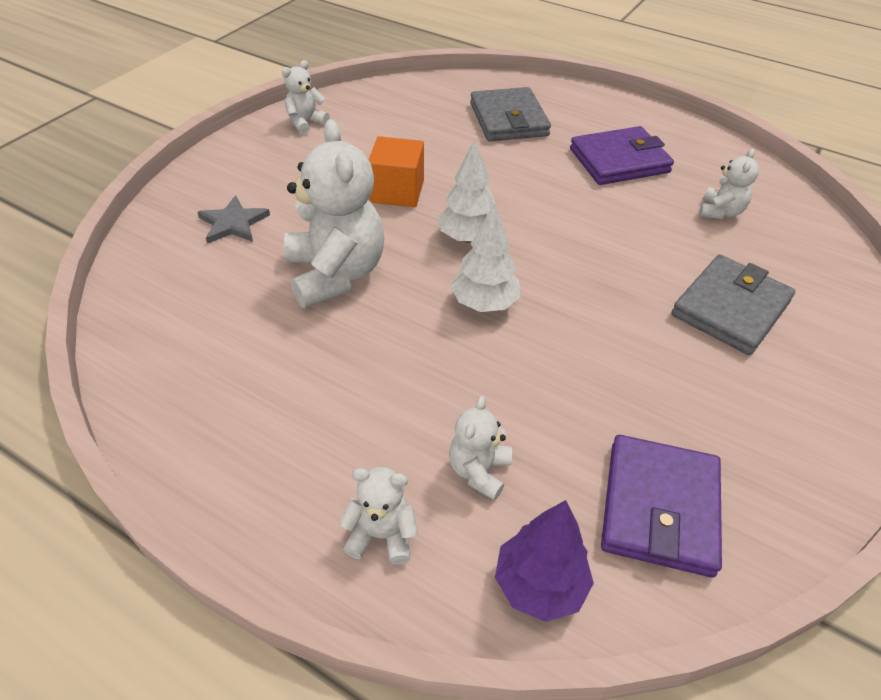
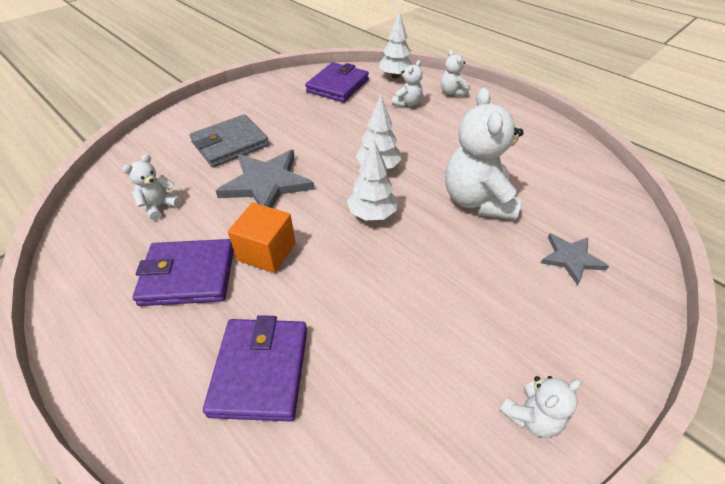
camera: 165 degrees left, 0 degrees up
(382, 535) = (452, 93): white teddy bear -> white teddy bear turned 45 degrees clockwise
(397, 191) = (422, 271): orange cube -> orange cube (267, 252)
(508, 119) = (260, 370): grey wallet -> purple wallet
(539, 585) = (395, 76): purple tree -> white tree
(623, 256) = (266, 183): none -> grey star

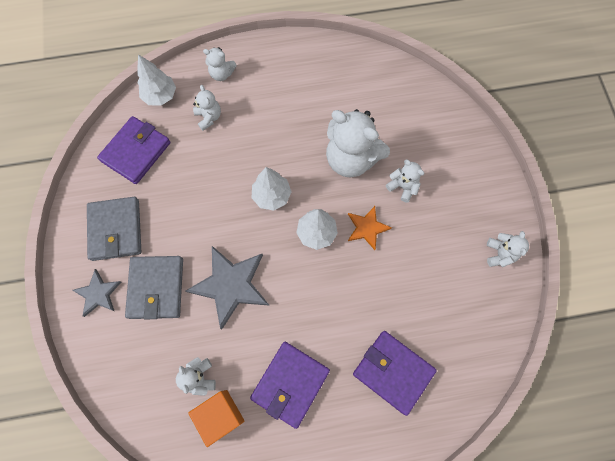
camera: 55 degrees left, 25 degrees up
(264, 104) = (116, 230): none -> grey wallet
(267, 252) = (303, 322): orange cube -> orange cube (220, 415)
(338, 86) = (136, 152): purple wallet -> purple wallet turned 60 degrees clockwise
(417, 250) = (367, 228): none -> orange star
(497, 256) = (402, 187): none -> white teddy bear
(571, 258) = (431, 149): grey star -> grey star (98, 293)

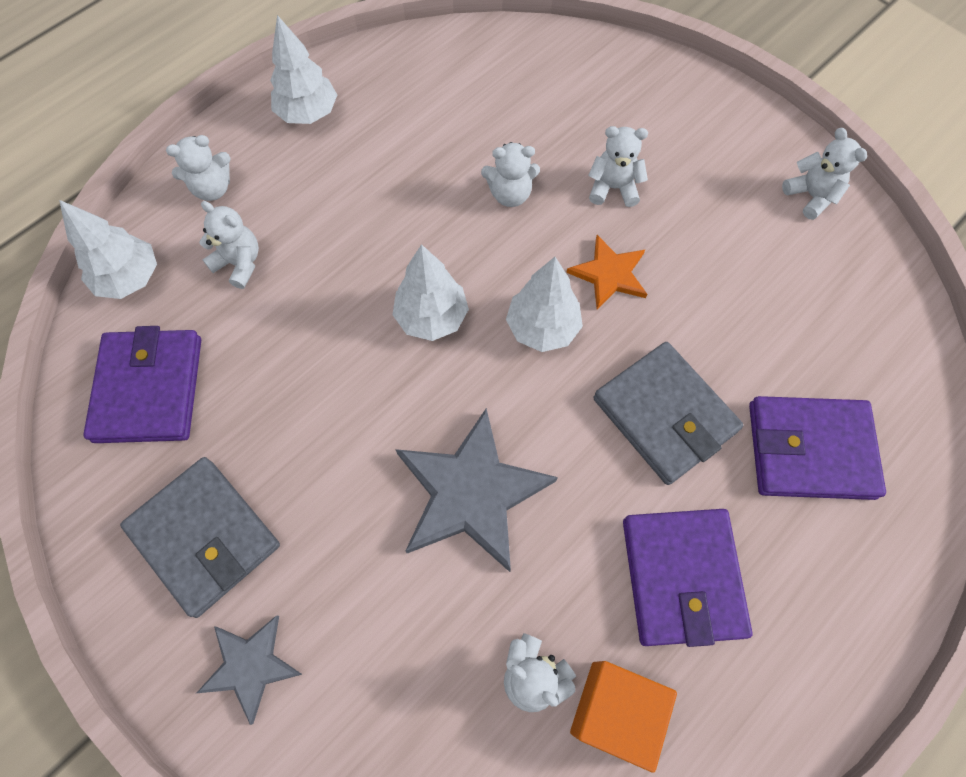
camera: 35 degrees left, 5 degrees down
(156, 288) = (349, 583): grey wallet -> grey wallet (664, 415)
(288, 61) = (308, 114): none -> white tree
(351, 159) = (510, 194): white teddy bear -> white teddy bear, size x0.49

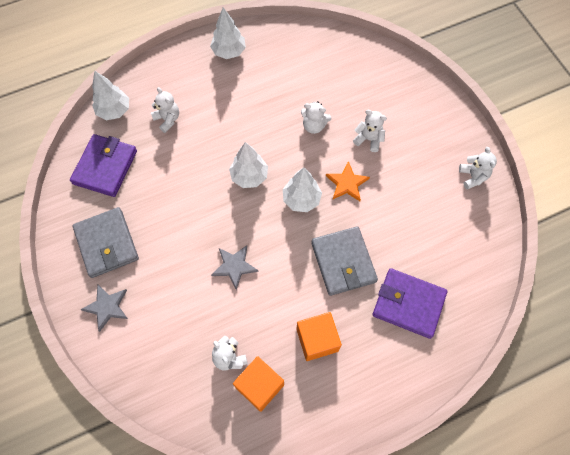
camera: 20 degrees right, 0 degrees up
(212, 188) = (168, 77): white teddy bear -> none
(471, 493) = (234, 266): grey star -> grey star, size x0.57
(682, 577) = (317, 340): purple wallet -> orange cube

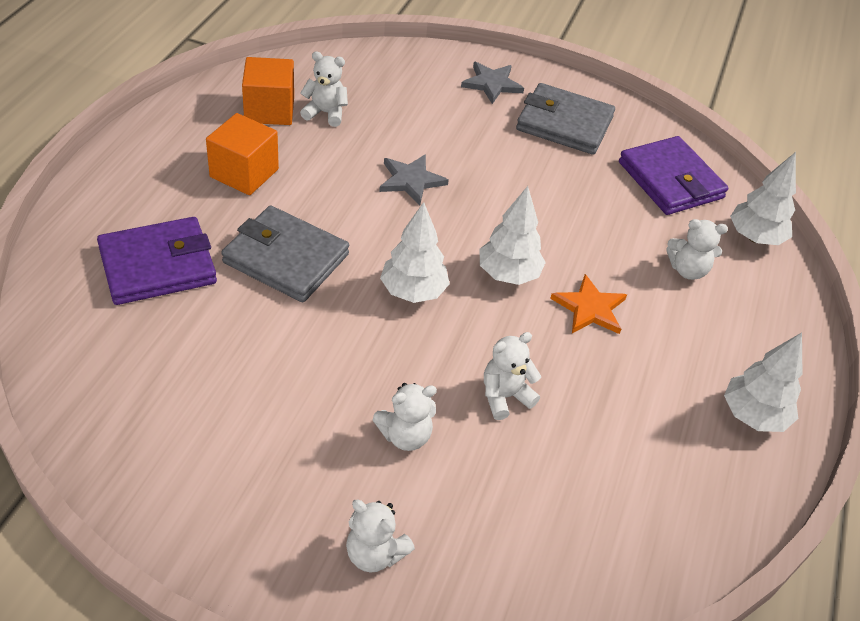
camera: 130 degrees right, 20 degrees down
(347, 183) = (374, 350): orange star -> orange star (590, 308)
(473, 176) = (181, 497): white teddy bear -> white teddy bear (374, 553)

